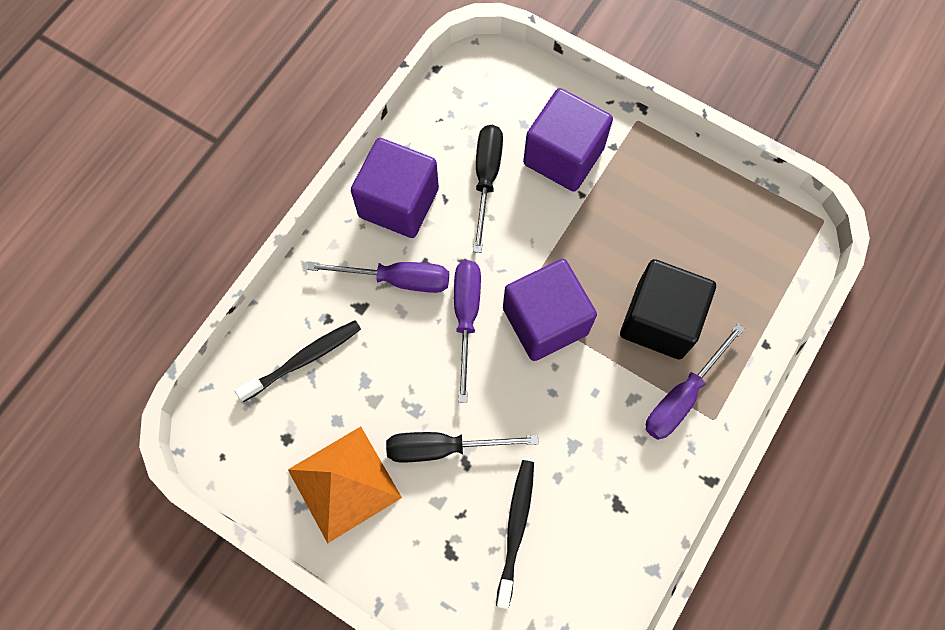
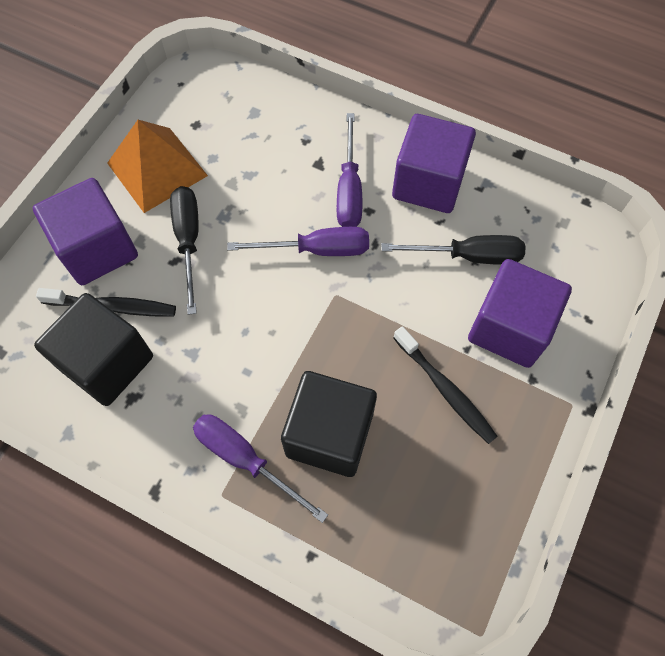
camera: 85 degrees right, 5 degrees down
(303, 359) = (266, 127): black toothbrush -> black toothbrush (445, 389)
(545, 321) = (319, 320): purple cube -> purple cube (97, 249)
(579, 532) = (107, 363): none -> black cube

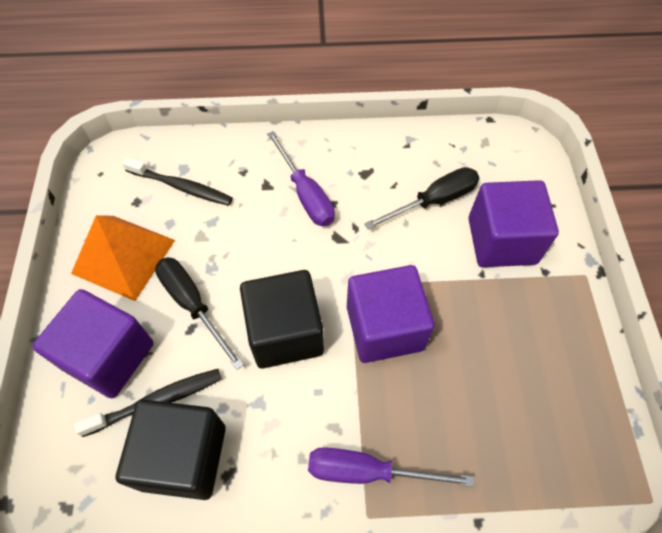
camera: 30 degrees left, 5 degrees down
(317, 250) = (311, 256): purple screwdriver -> none
(329, 434) = (423, 406): black cube -> black cube (285, 332)
(428, 183) = (365, 159): purple cube -> purple cube (384, 327)
(445, 389) = (488, 315): black toothbrush -> black toothbrush (181, 187)

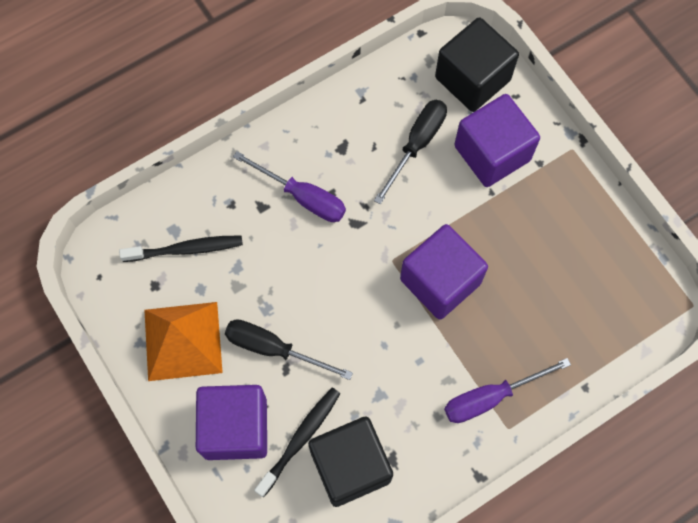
camera: 30 degrees left, 10 degrees up
(285, 332) = (364, 329): black cube -> black cube (472, 79)

